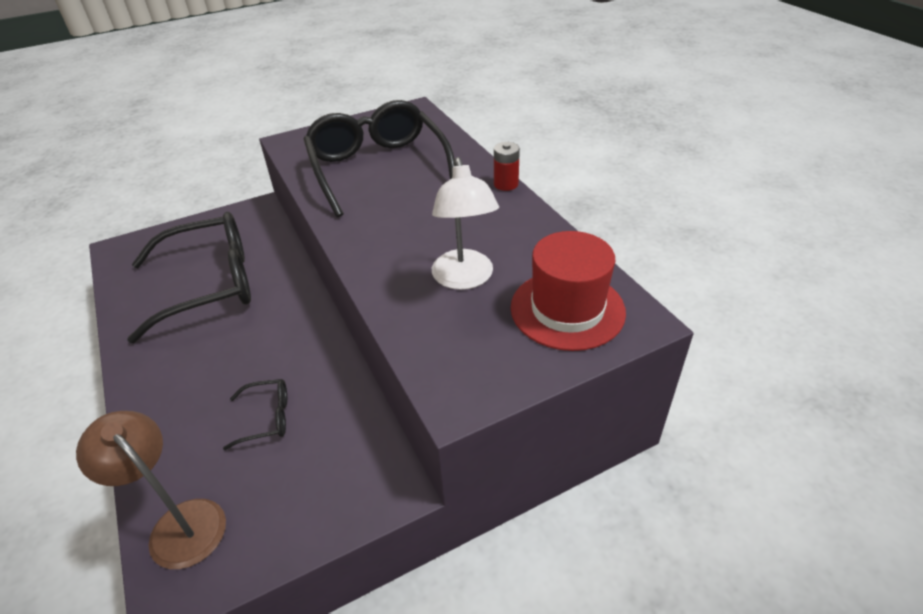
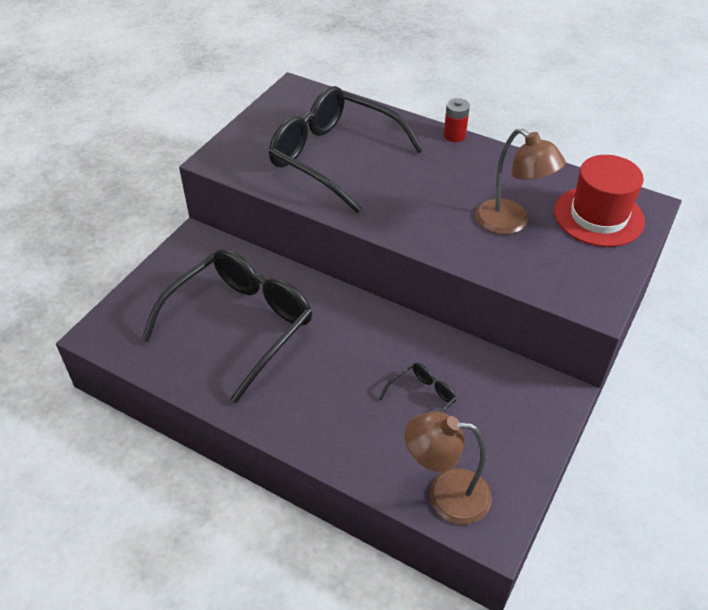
camera: 35 degrees left, 5 degrees up
(464, 279) = (510, 223): white lamp -> brown lamp

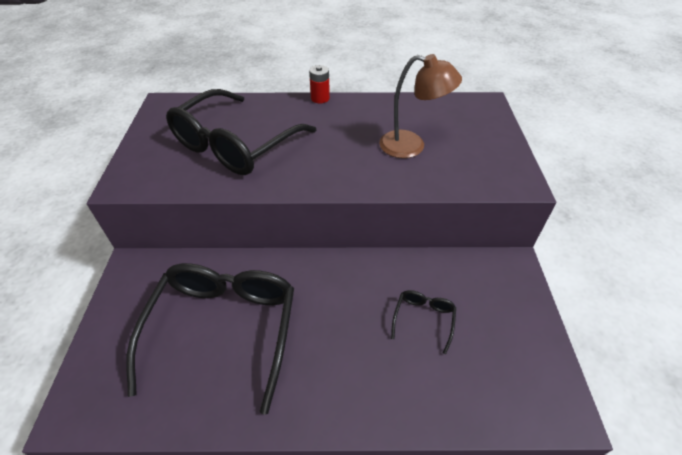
camera: 30 degrees left, 0 degrees up
(334, 157) = (235, 145): black glasses -> black glasses turned 60 degrees counterclockwise
(445, 495) = (506, 399): brown lamp -> none
(598, 216) = (465, 120): red hat -> none

